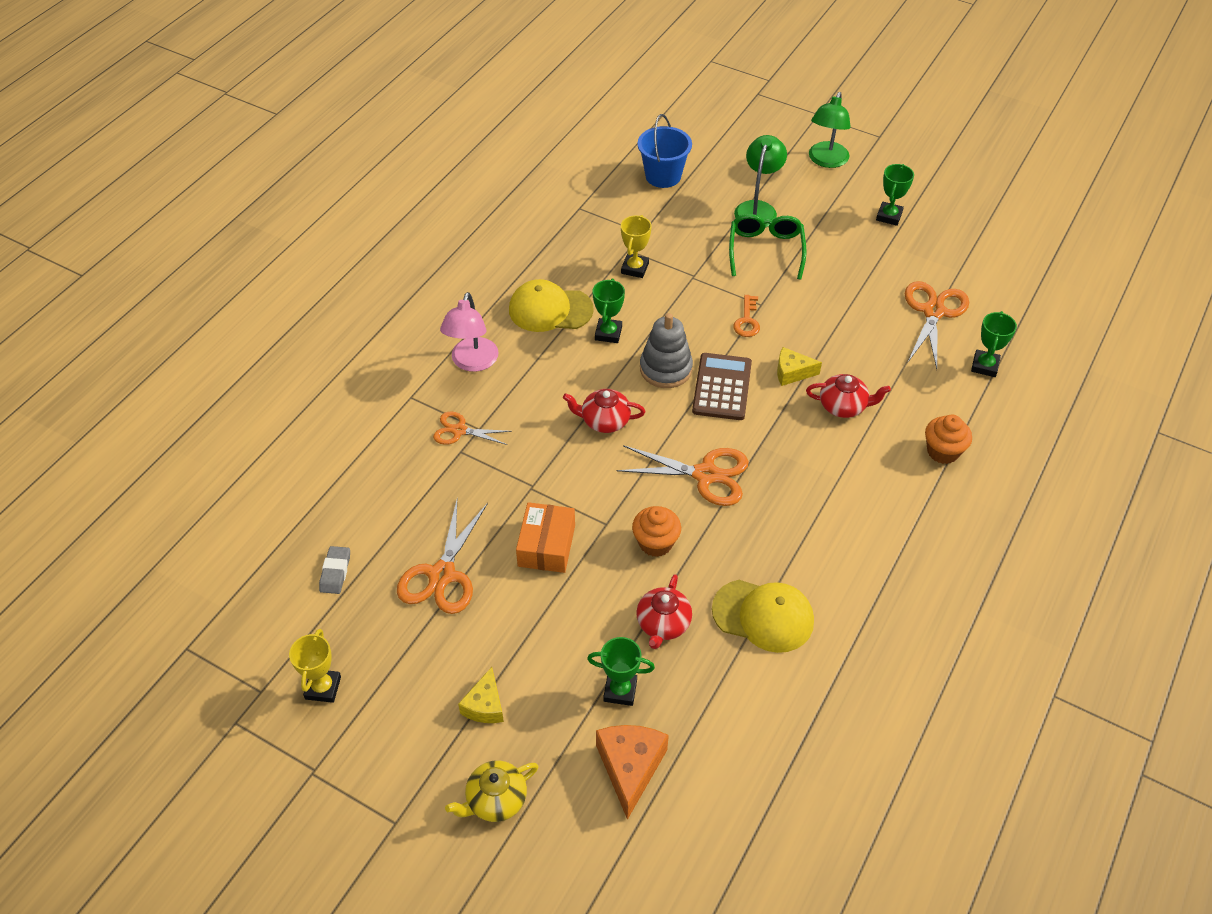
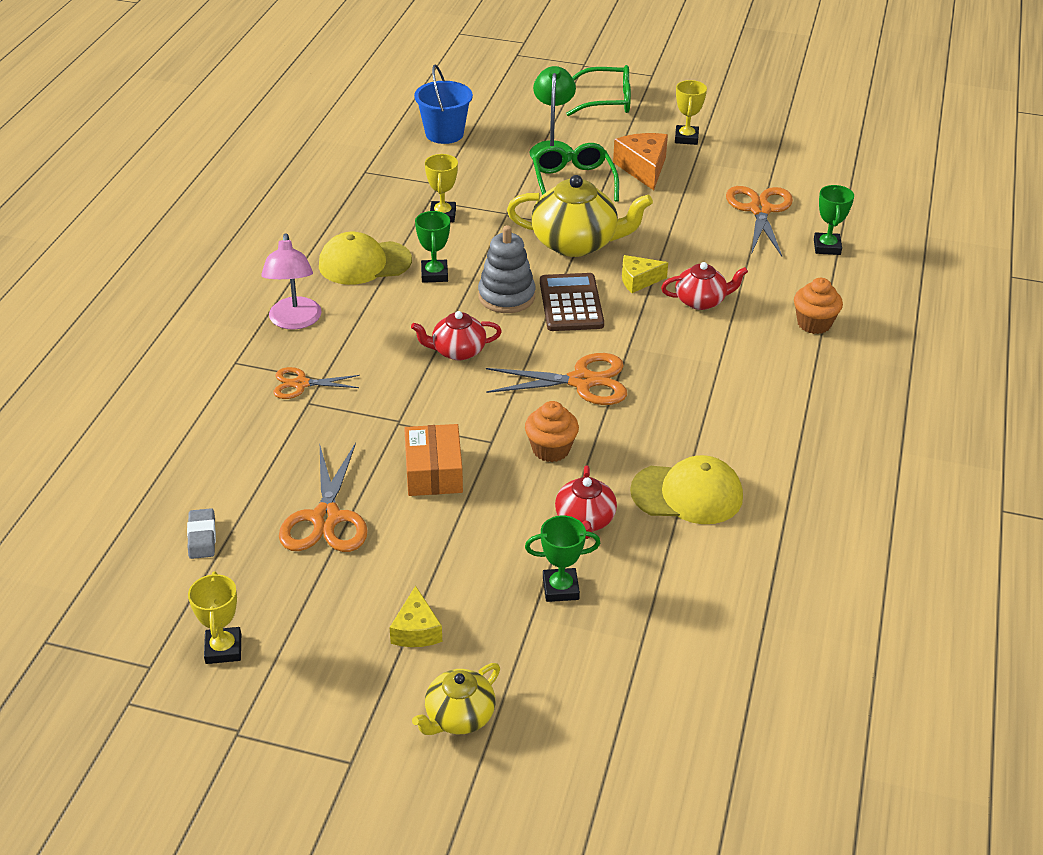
camera: 15 degrees left, 10 degrees down
(630, 768) = (597, 657): orange cheese -> orange cheese (643, 168)
(747, 320) = (576, 243): orange key -> yellow teapot
(826, 161) = (607, 101): green lamp -> green glasses
(889, 216) = (686, 138): green trophy -> yellow trophy

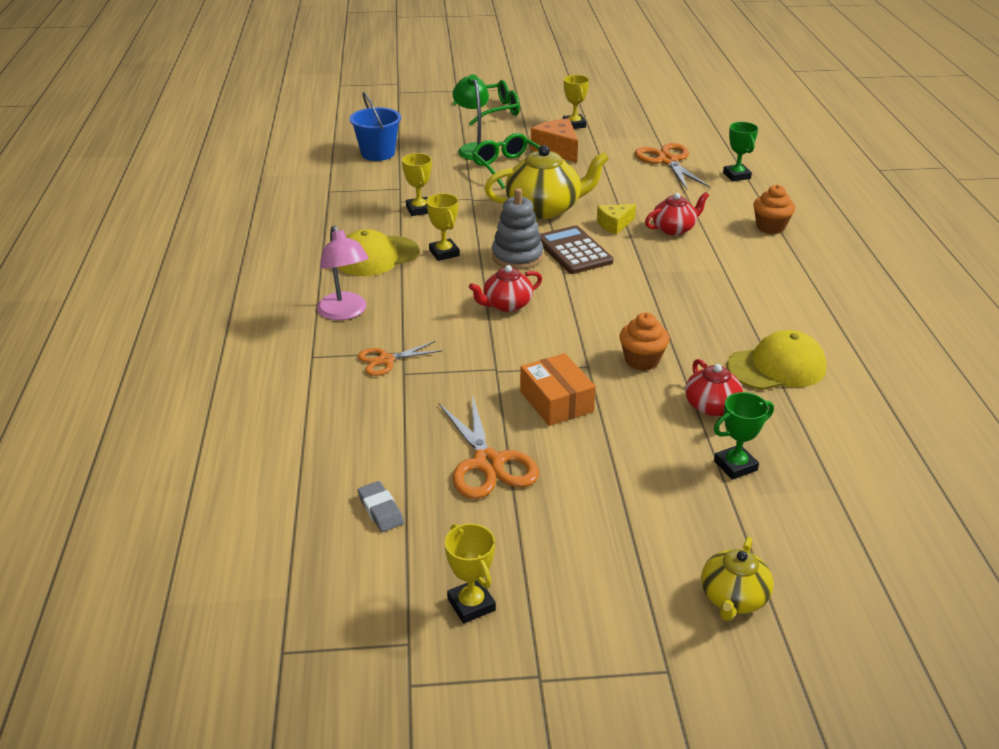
camera: 20 degrees left, 5 degrees down
(416, 630) = (639, 535): yellow cheese -> none
(434, 274) = (444, 253): green trophy -> yellow trophy
(582, 381) = (627, 304): orange scissors -> none

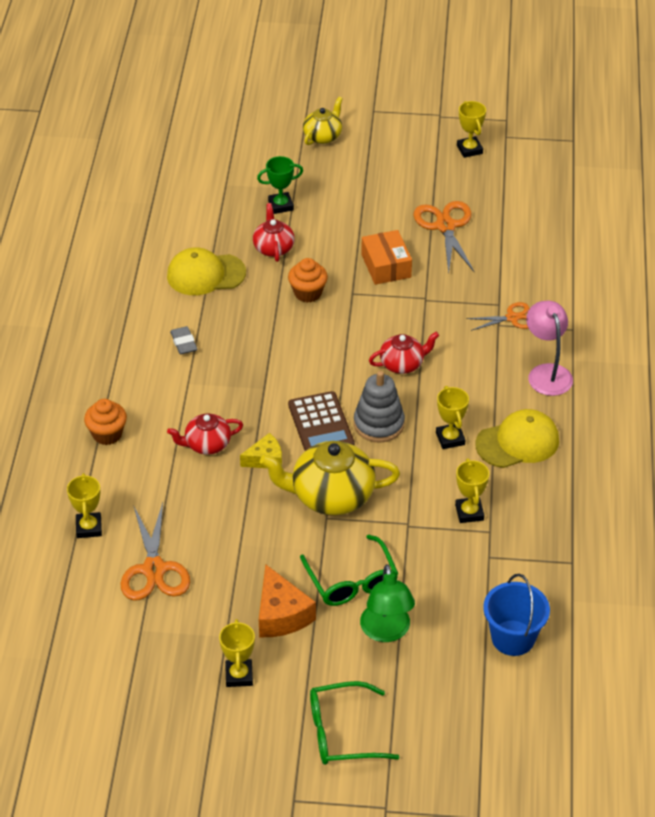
camera: 170 degrees left, 10 degrees up
(381, 510) = (519, 205): grey eraser -> grey eraser (183, 343)
(736, 175) = (89, 528): green trophy -> yellow trophy

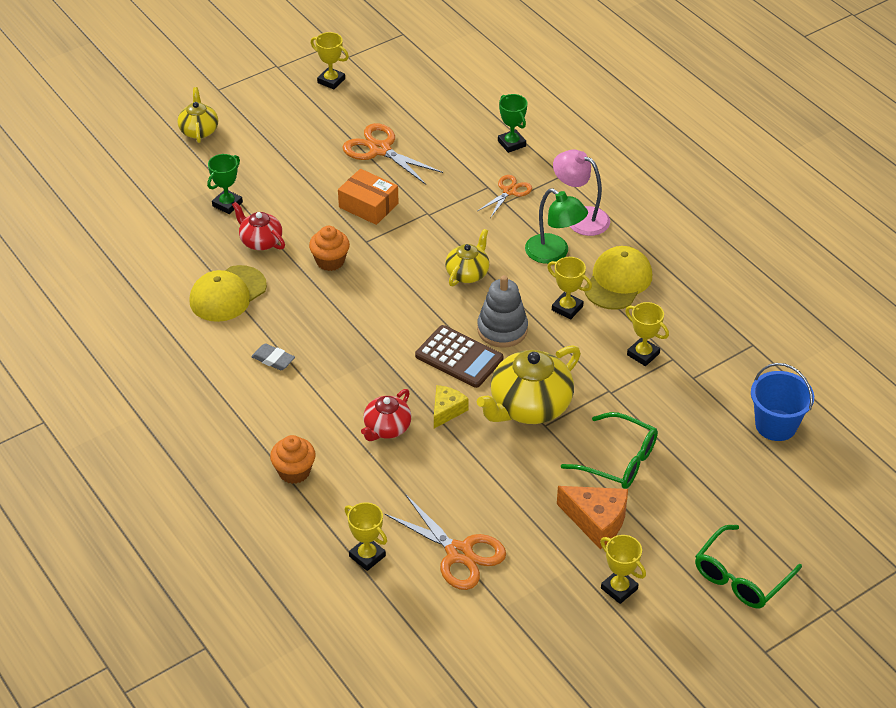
camera: 40 degrees left, 0 degrees up
(386, 632) = (686, 481): green lamp -> green lamp (554, 254)
(402, 364) = (467, 273): red teapot -> yellow teapot
(560, 280) = (511, 143): none -> green trophy

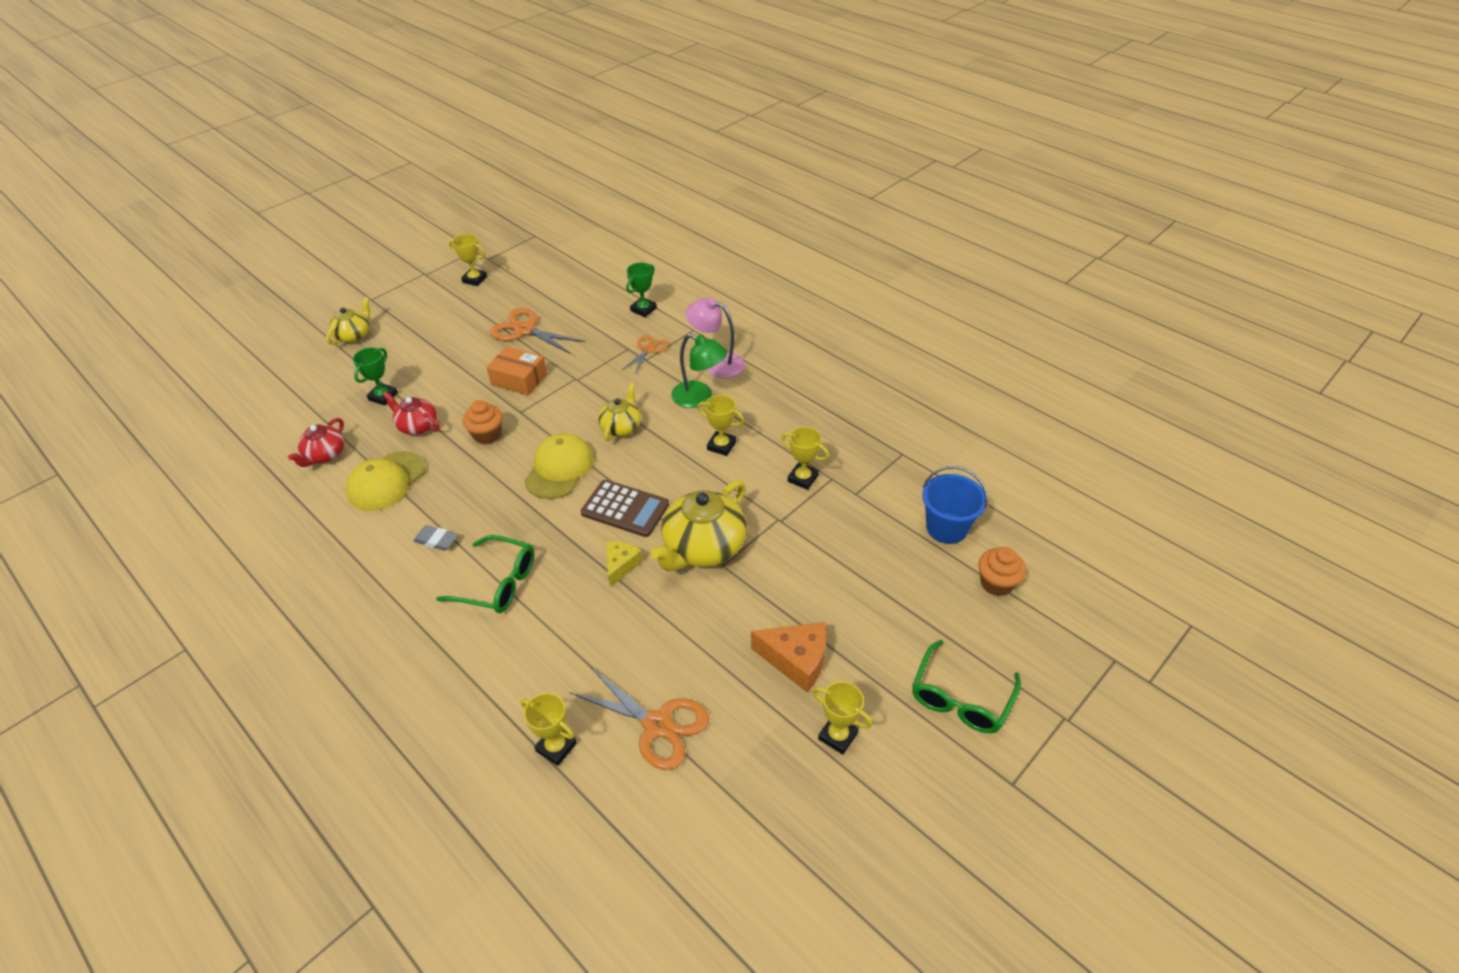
camera: 10 degrees left, 0 degrees up
(199, 130) = (354, 335): yellow teapot -> yellow teapot turned 45 degrees clockwise
(294, 471) = (466, 660): orange cupcake -> orange cupcake (996, 583)
(386, 428) = (561, 594): red teapot -> red teapot (325, 455)
(502, 329) = (663, 475): grey stacking toy -> none
(511, 143) = (643, 309): green trophy -> green trophy turned 75 degrees clockwise
(618, 281) = (763, 414): yellow cap -> yellow cap (559, 469)
(618, 460) = (804, 589): green glasses -> green glasses (498, 583)

